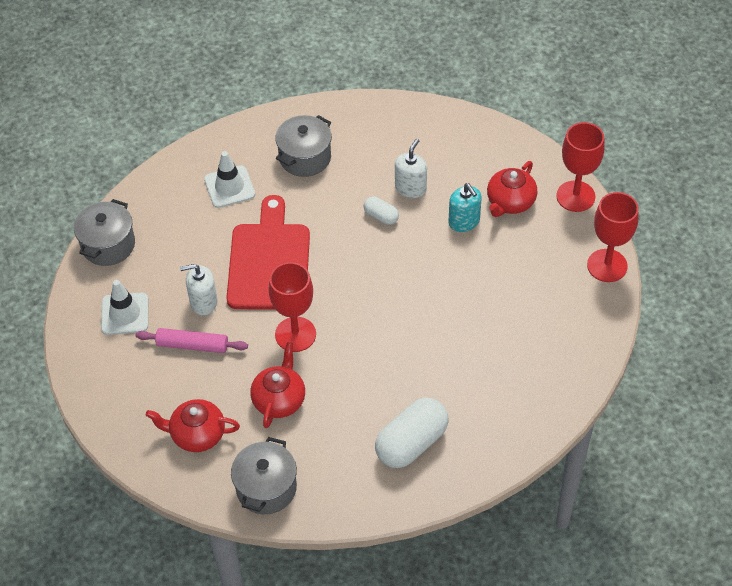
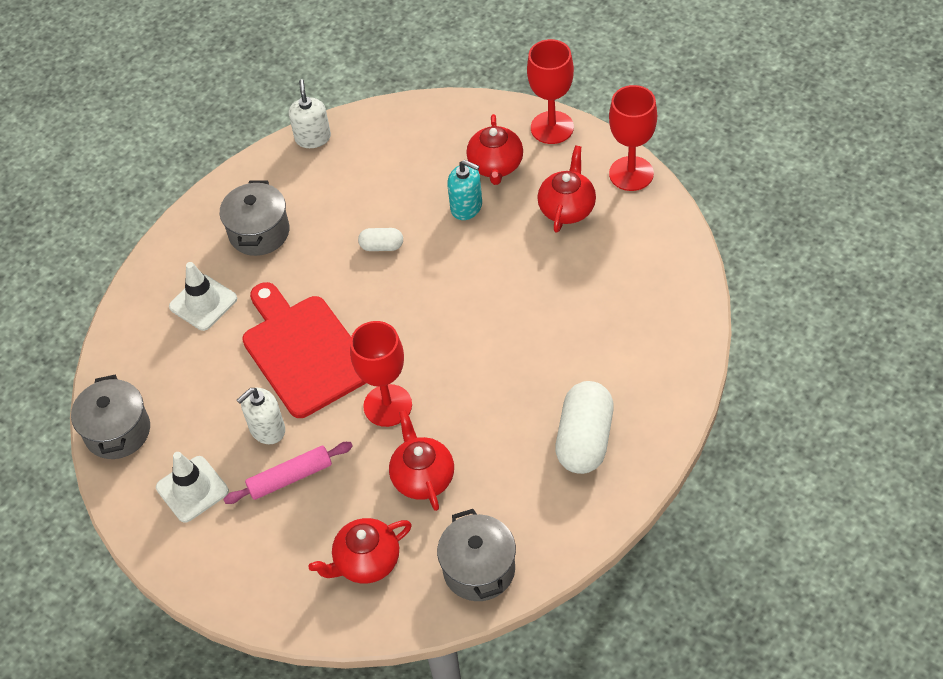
camera: 30 degrees left, 0 degrees up
(410, 188) = (389, 204): white soap dispenser -> white soap dispenser (313, 138)
(537, 264) = (567, 208): none -> red teapot

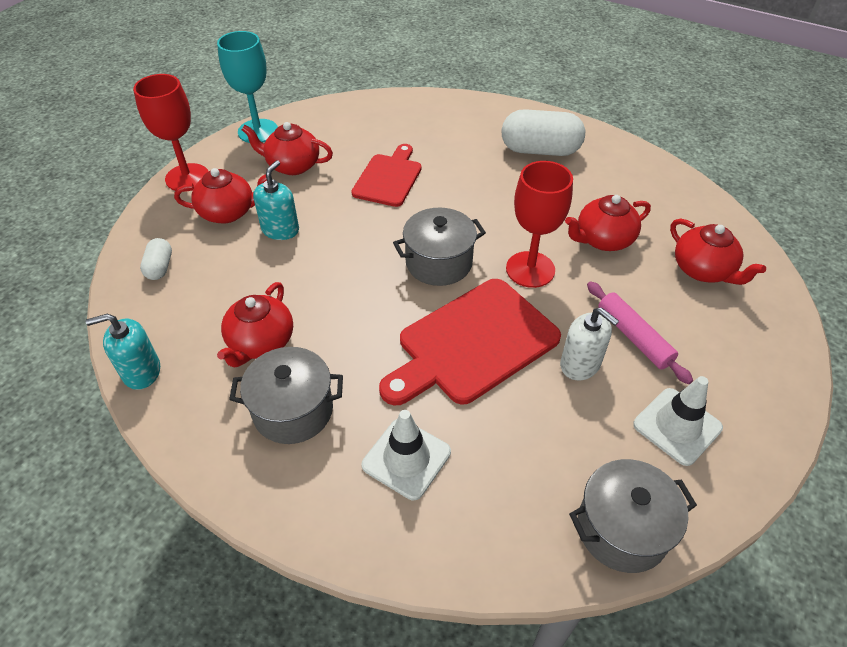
camera: 100 degrees left, 5 degrees down
(313, 138) = (141, 371): white soap dispenser -> turquoise soap dispenser
(329, 206) = (261, 343): none -> red teapot
(382, 246) = (326, 290): white capsule -> white capsule (160, 267)
(479, 569) = (680, 201): grey pot -> grey pot (439, 263)
(540, 291) = (389, 178): none -> red cutting board
(631, 173) = (258, 131): red goblet -> turquoise goblet

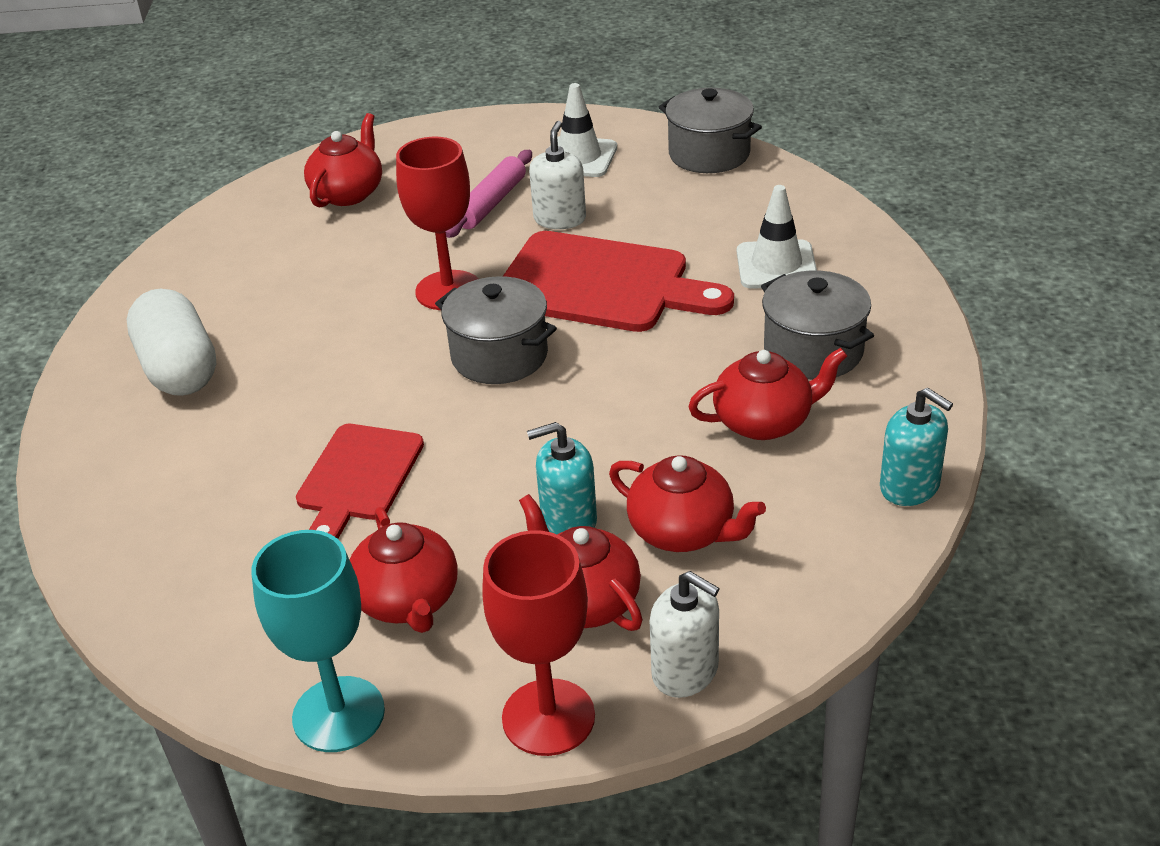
camera: 120 degrees left, 10 degrees down
(155, 223) = (685, 671): none -> white soap dispenser
(160, 267) = (758, 594): white capsule -> none
(389, 178) = (358, 478): red cutting board -> red cutting board turned 60 degrees counterclockwise
(603, 240) = (348, 262): red teapot -> red teapot (683, 532)

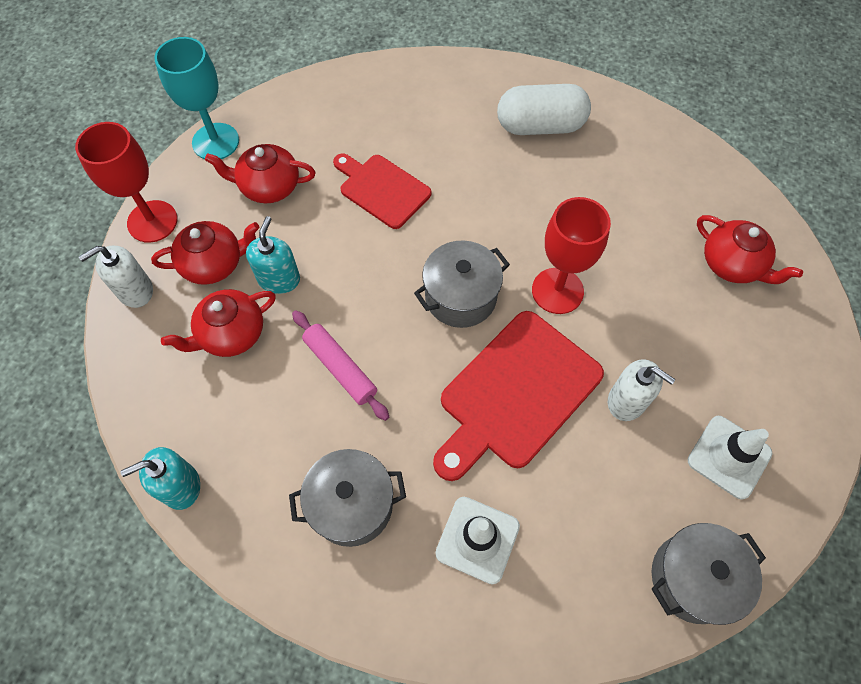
camera: 110 degrees right, 25 degrees up
(491, 203) = (674, 359): pink rolling pin -> pink rolling pin (340, 368)
(764, 421) = (297, 429): red teapot -> none

